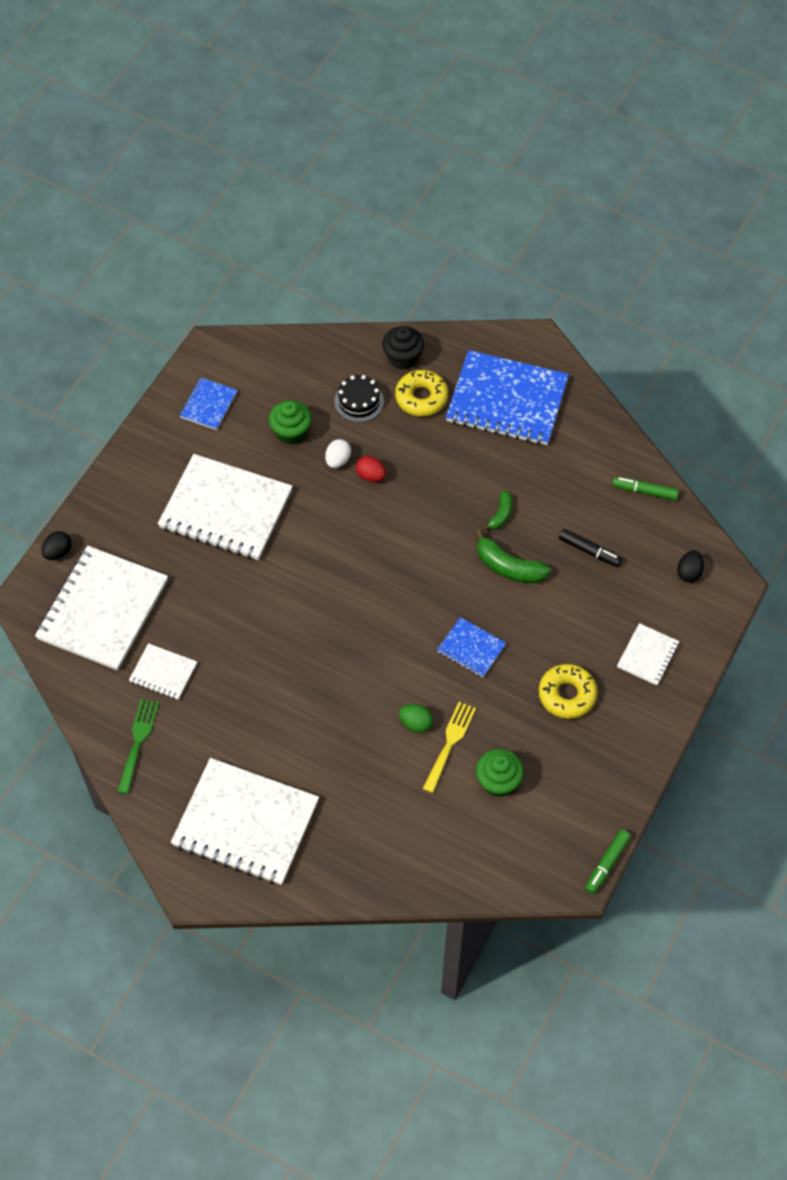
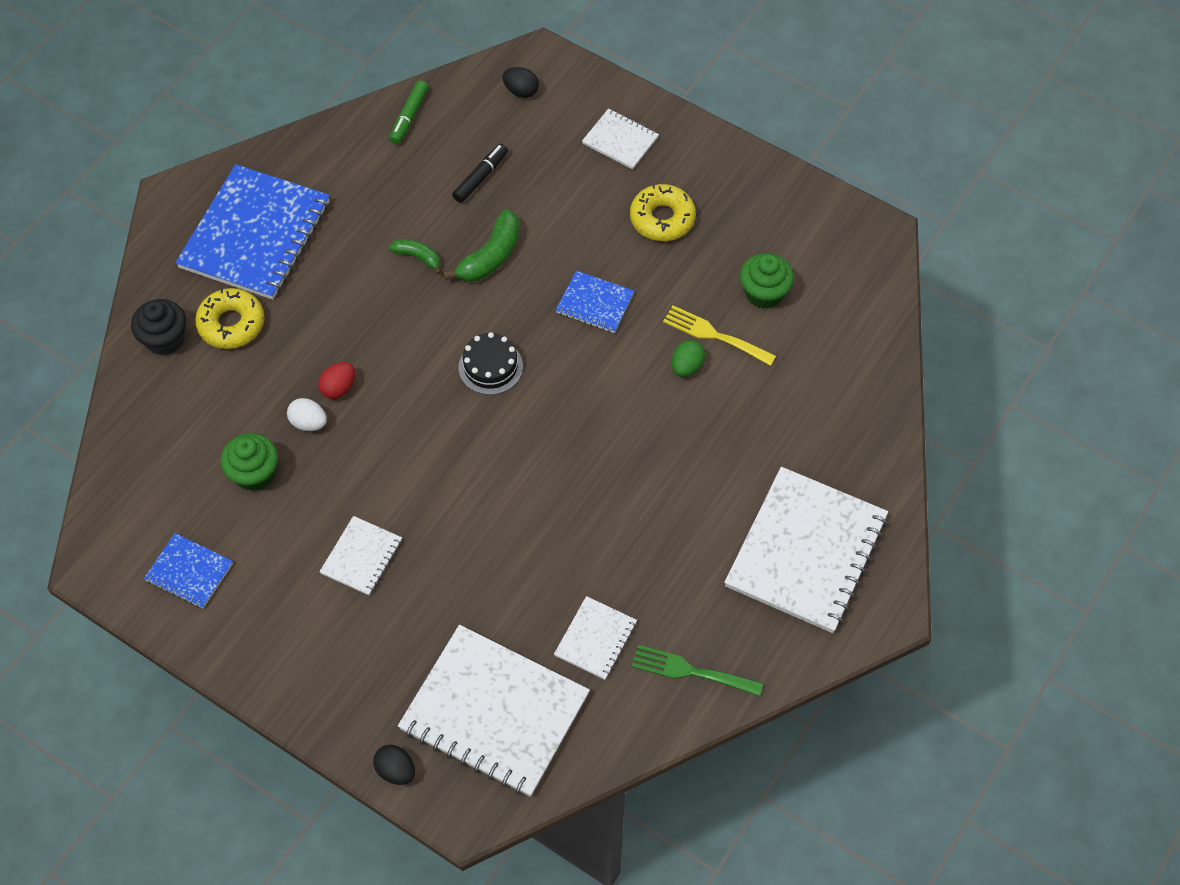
camera: 85 degrees left, 0 degrees up
(226, 510) = (361, 557): white notebook -> white notebook, size x0.48
(359, 401) = (222, 393): black cake -> black cake (490, 367)
(471, 648) = (595, 303): blue notebook -> blue notebook turned 75 degrees clockwise
(607, 864) = (863, 206): green marker -> none

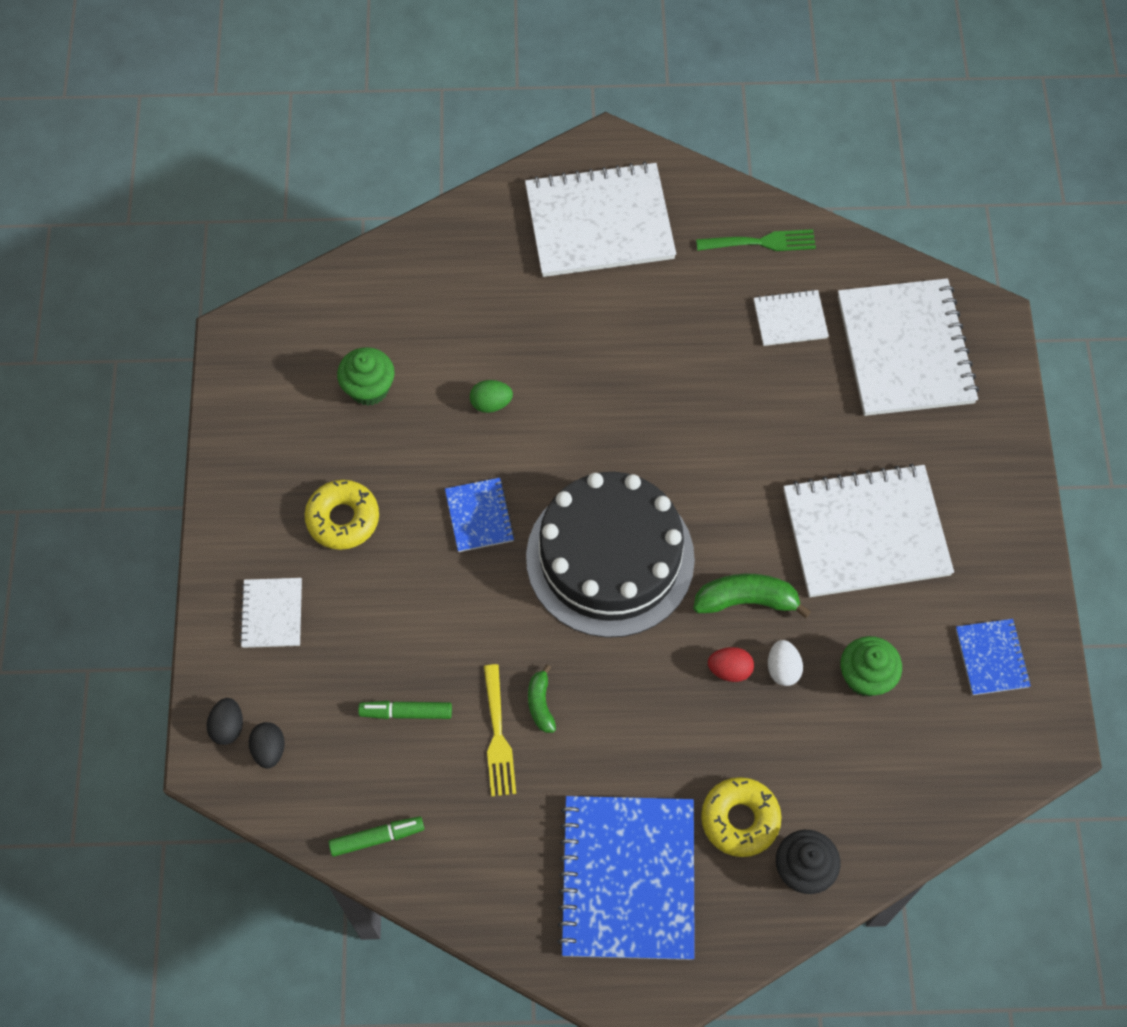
camera: 125 degrees left, 5 degrees up
(255, 235) = (627, 878): blue notebook -> blue notebook turned 75 degrees counterclockwise
(361, 557) = (865, 533): white notebook -> white notebook, size x2.09
(396, 770) = (1005, 385): black egg -> black egg (228, 727)
(481, 177) = (406, 712): black marker -> green marker
(490, 367) = (610, 558): black cake -> black cake, size x2.41
(491, 256) = (492, 639): green banana -> green banana (746, 600)
(690, 671) = (761, 242): green fork -> green fork turned 75 degrees counterclockwise
(714, 335) = (442, 401): yellow fork -> yellow fork (498, 736)

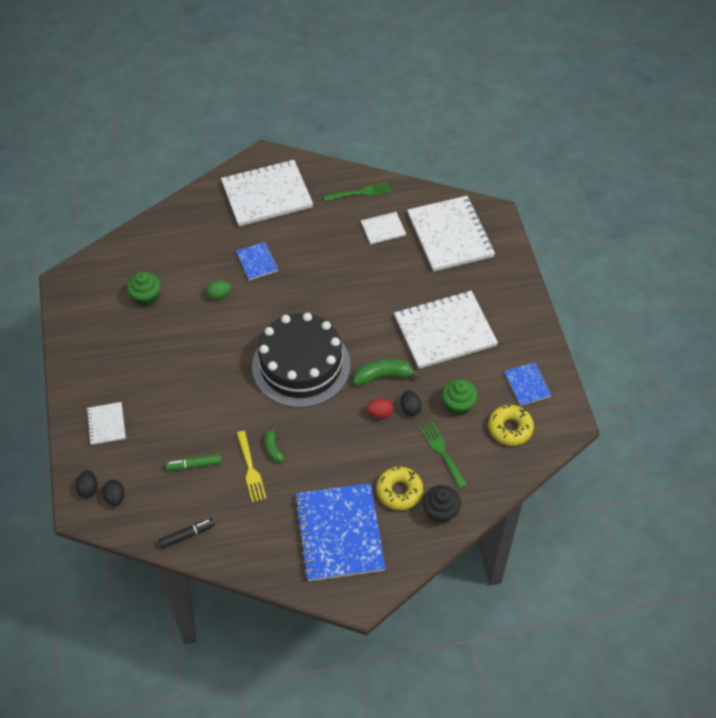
camera: 10 degrees left, 10 degrees down
(343, 519) = (141, 368): yellow donut -> yellow donut (510, 428)
(377, 838) = (187, 535): green marker -> black marker
(479, 516) = (221, 354): blue notebook -> blue notebook (257, 262)
(782, 669) = (410, 408): white egg -> black egg
(824, 759) = (442, 452): none -> green fork

